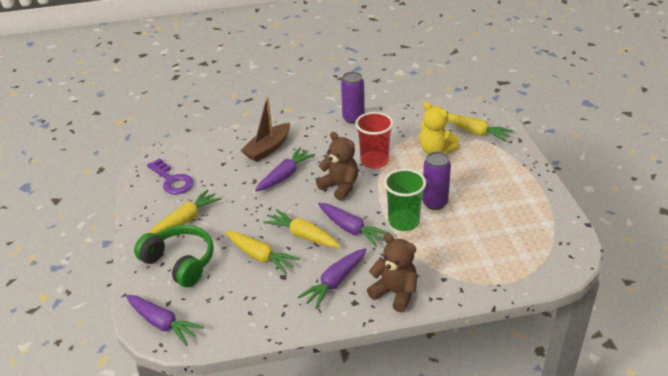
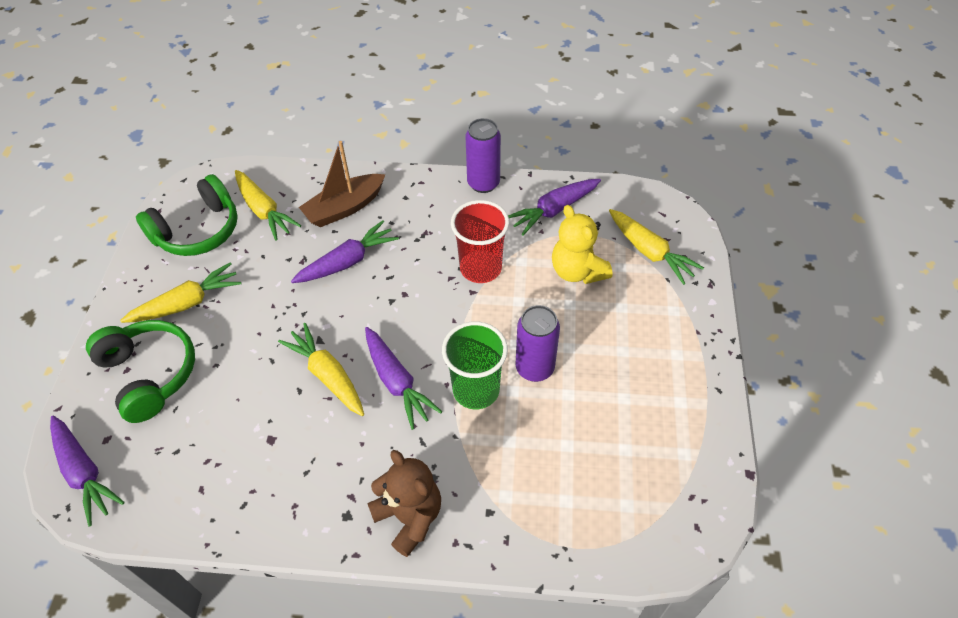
camera: 15 degrees right, 15 degrees up
(172, 180) = (198, 230): purple key -> green headphones
(260, 256) = (255, 395): yellow carrot -> yellow carrot (264, 211)
(335, 282) = (335, 471): purple carrot -> purple carrot (554, 210)
(340, 187) = (414, 301): brown teddy bear -> none

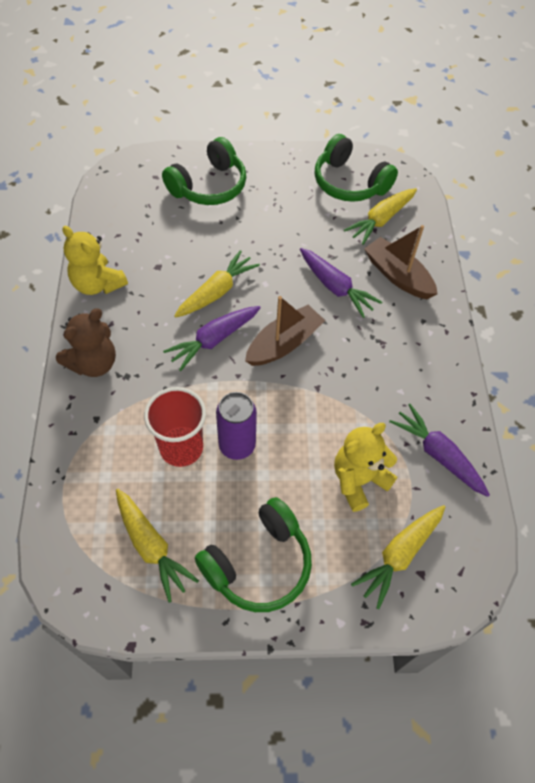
camera: 80 degrees right, 5 degrees up
(84, 473) = (130, 172): purple carrot -> none
(187, 303) = (275, 192): yellow carrot -> yellow carrot (151, 546)
(282, 514) = (98, 284): none -> yellow teddy bear
(413, 315) = (284, 344): none -> brown boat
(476, 390) = (210, 399): green cup -> none
(480, 268) = (347, 392): red cup -> red cup (181, 448)
(483, 183) = (459, 385): purple can -> none
(662, 358) = (258, 564): none -> green headphones

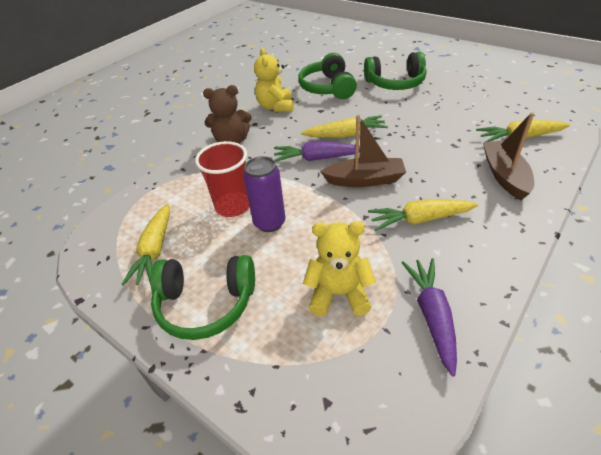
camera: 45 degrees right, 15 degrees down
(335, 287) = (439, 163): purple carrot -> none
(349, 183) = (509, 109): green headphones -> green headphones (328, 88)
(399, 555) = (320, 372): yellow carrot -> yellow carrot (420, 220)

